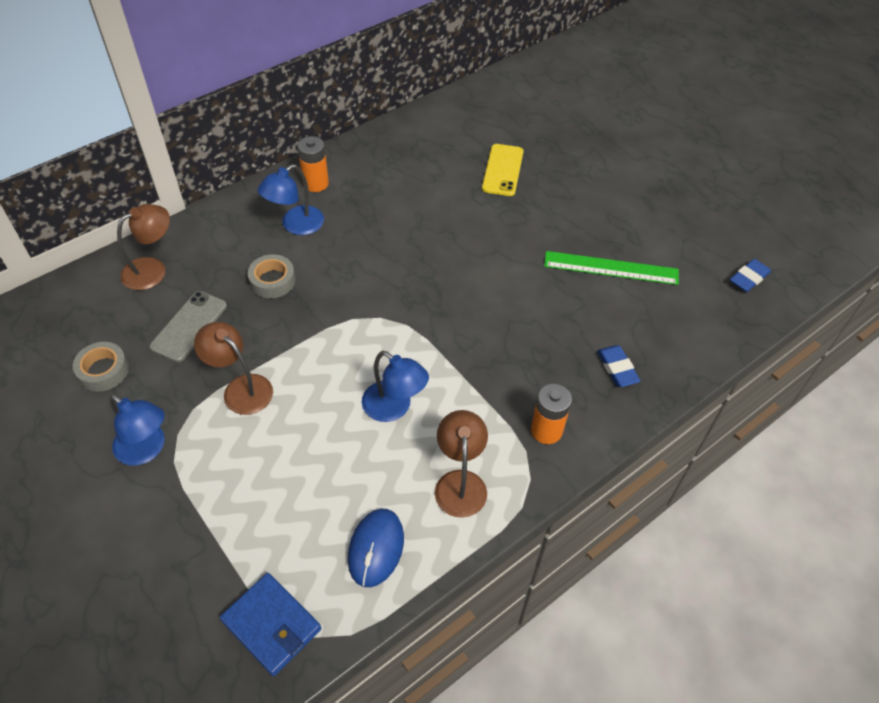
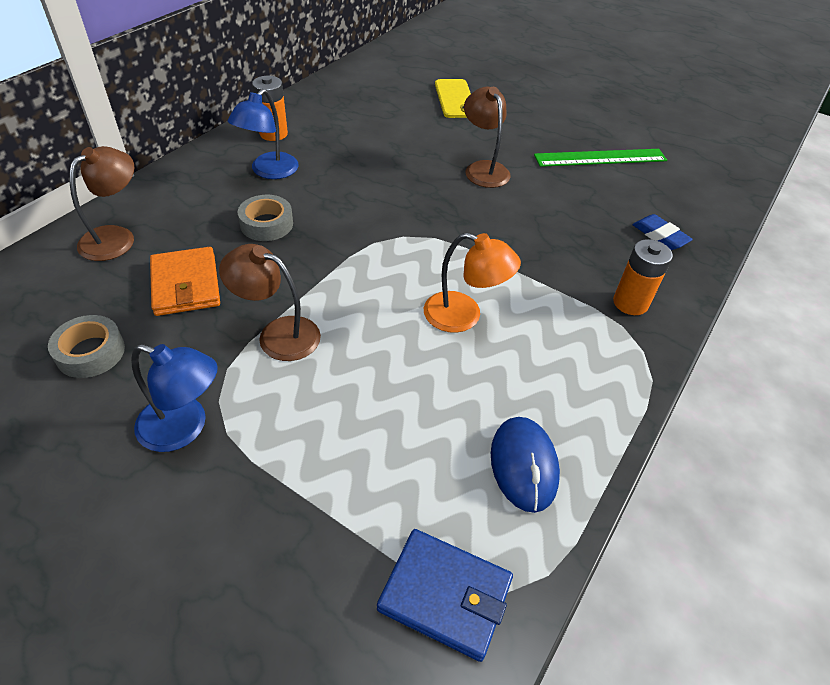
camera: 20 degrees left, 5 degrees down
(189, 326) = (186, 284): grey phone -> orange wallet
(394, 408) = (464, 316): blue lamp -> orange lamp
(460, 482) = (575, 372): brown lamp -> brown lamp (483, 169)
(749, 278) = (720, 146): blue eraser -> none

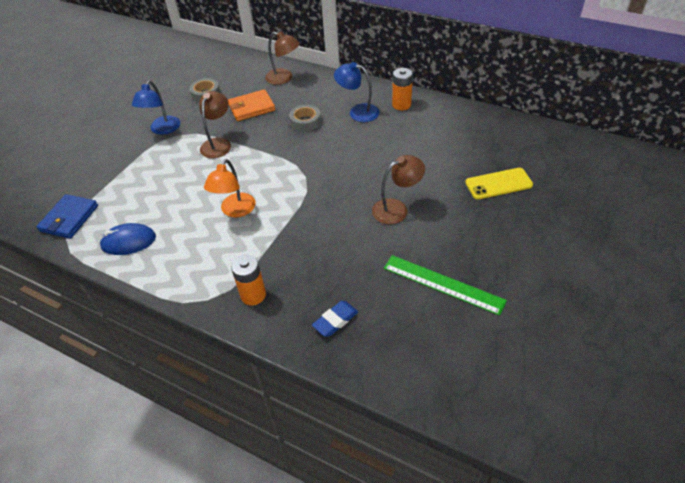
camera: 90 degrees right, 0 degrees up
(600, 158) = (443, 284): green ruler -> green ruler turned 45 degrees counterclockwise

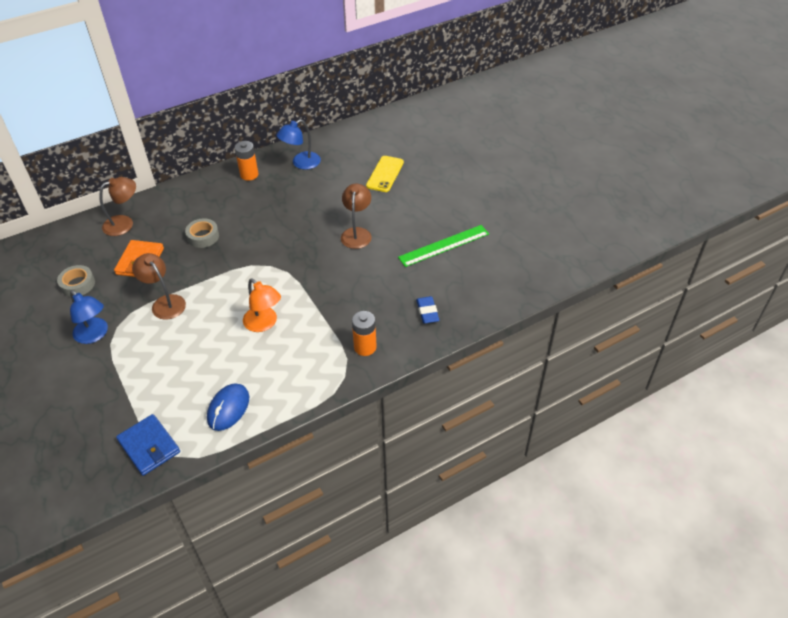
camera: 60 degrees left, 0 degrees up
(358, 112) = (228, 201): blue lamp -> blue lamp (301, 163)

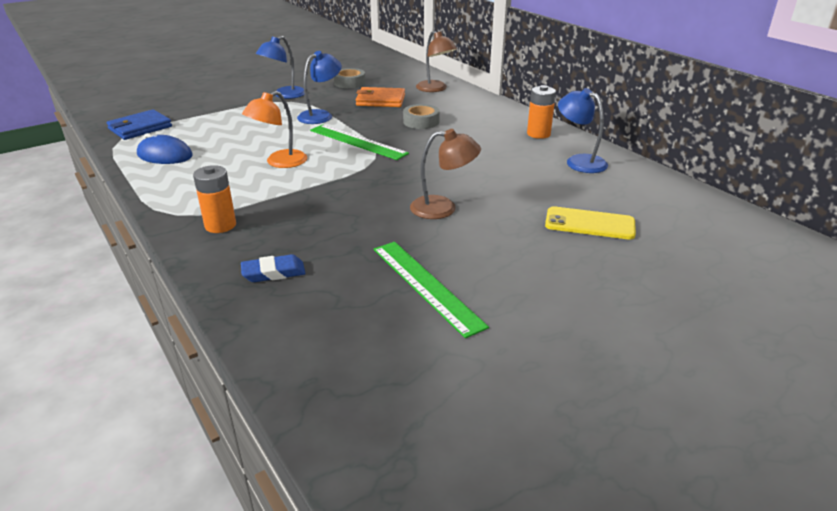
camera: 85 degrees right, 15 degrees down
(165, 303) = (321, 115): brown lamp -> blue lamp
(235, 276) = (357, 142): none -> green ruler

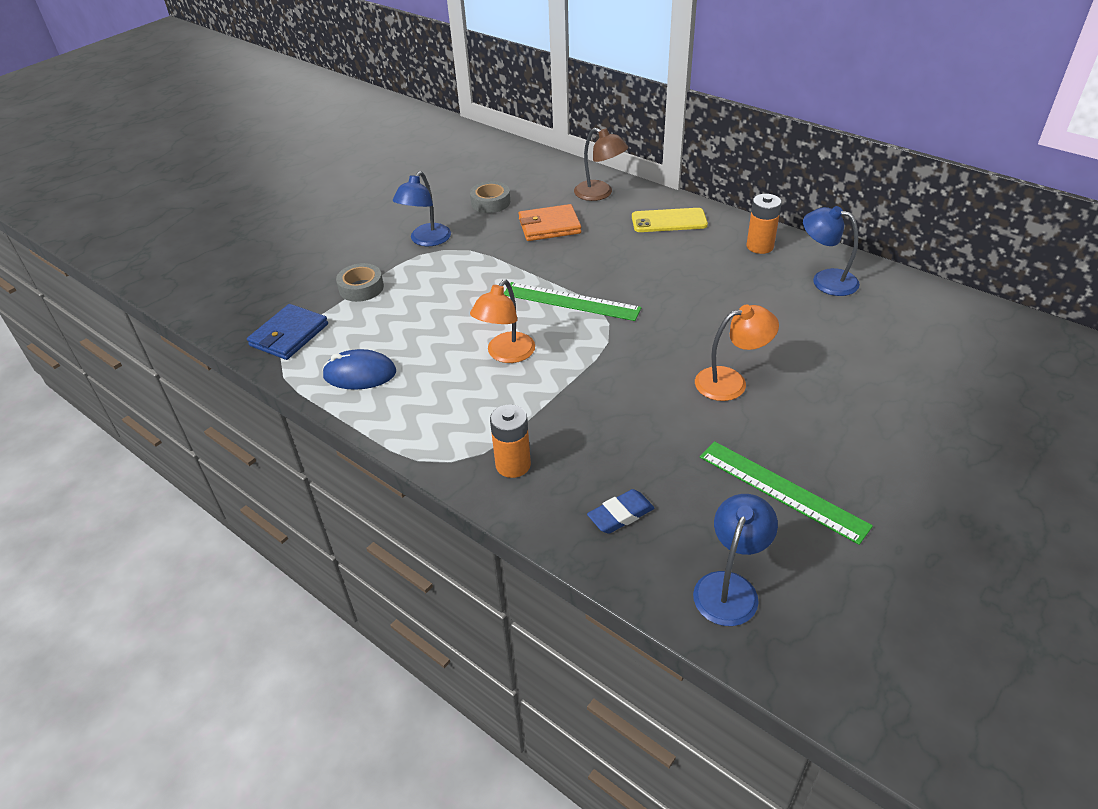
camera: 15 degrees left, 10 degrees up
(321, 115) = (497, 267): blue lamp -> blue lamp (730, 587)
(421, 121) = (620, 253): grey tape -> grey tape (361, 288)
(443, 208) = (731, 381): brown lamp -> orange lamp
(589, 224) = (886, 368): yellow phone -> yellow phone (669, 221)

